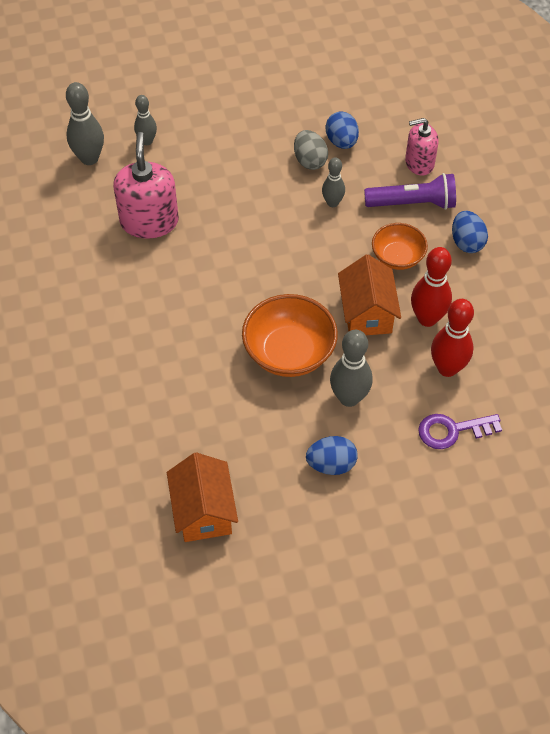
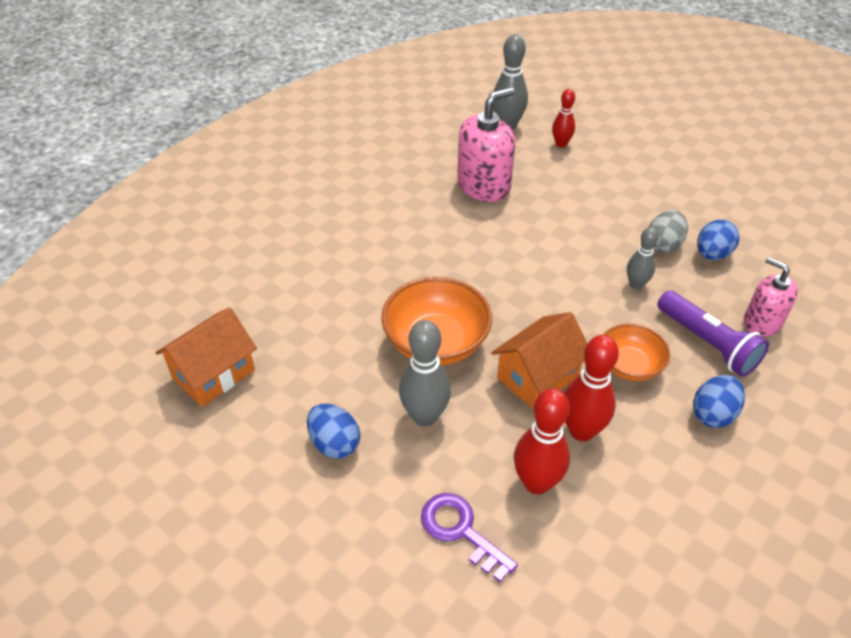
camera: 55 degrees right, 10 degrees down
(147, 141) = (561, 144): grey bowling pin -> red bowling pin

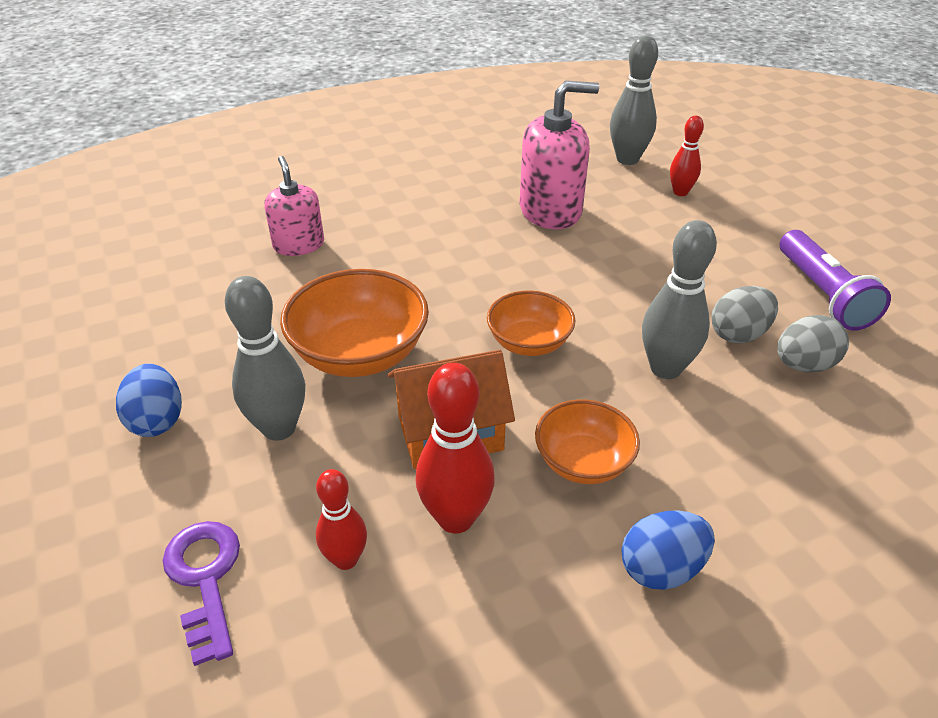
camera: 25 degrees right, 5 degrees down
(213, 374) = (106, 308): orange house -> none
(536, 483) = (346, 559): red bowling pin -> red bowling pin, size x0.62
(541, 295) = (529, 343): none -> orange bowl
(636, 284) = (665, 368): grey bowling pin -> grey bowling pin, size x1.61
(707, 343) = (718, 472): purple flashlight -> purple flashlight (822, 294)
(712, 254) = (803, 365): blue egg -> grey egg
(762, 322) = (824, 473): pink soap dispenser -> pink soap dispenser (299, 245)

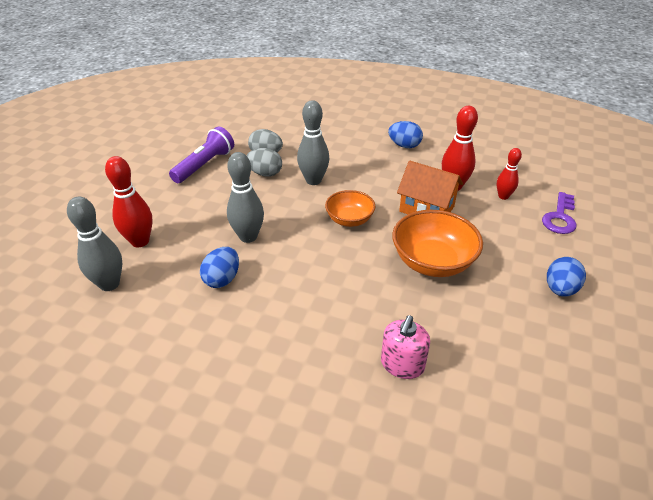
camera: 135 degrees left, 0 degrees up
(279, 428) = (499, 251): grey bowling pin -> grey bowling pin (248, 237)
(550, 211) = (222, 279): pink soap dispenser -> blue egg
(583, 462) = (390, 175): orange bowl -> none
(680, 192) = (140, 241): red bowling pin -> red bowling pin, size x1.61

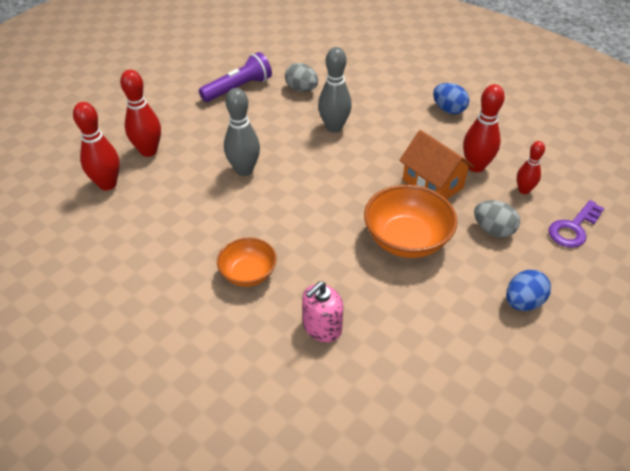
camera: 20 degrees right, 5 degrees up
(109, 284) = (107, 184): grey bowling pin -> red bowling pin
(222, 279) = (202, 204): blue egg -> none
(265, 173) = (290, 110): grey egg -> grey egg (493, 230)
(349, 220) = (348, 176): orange bowl -> orange bowl (248, 274)

